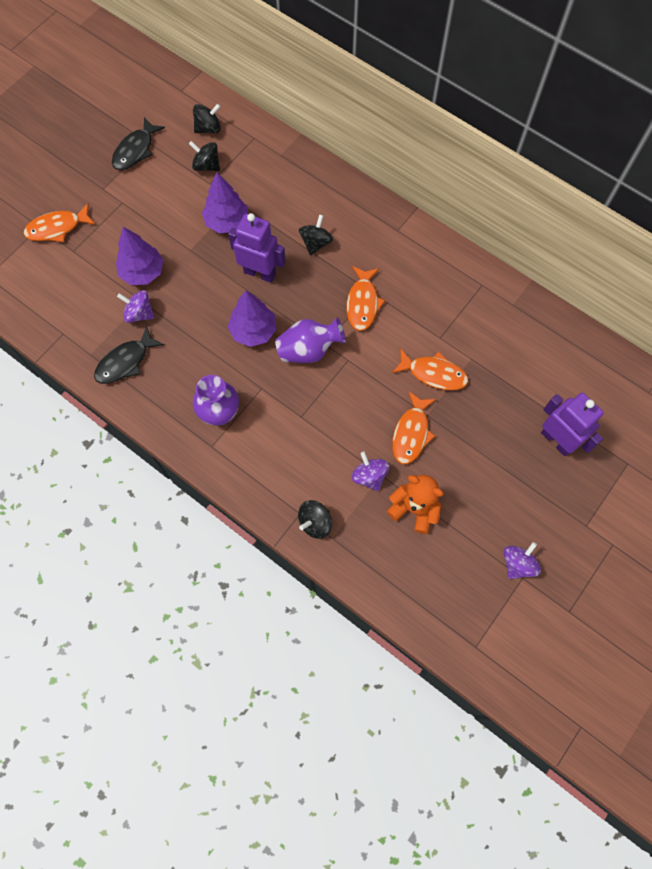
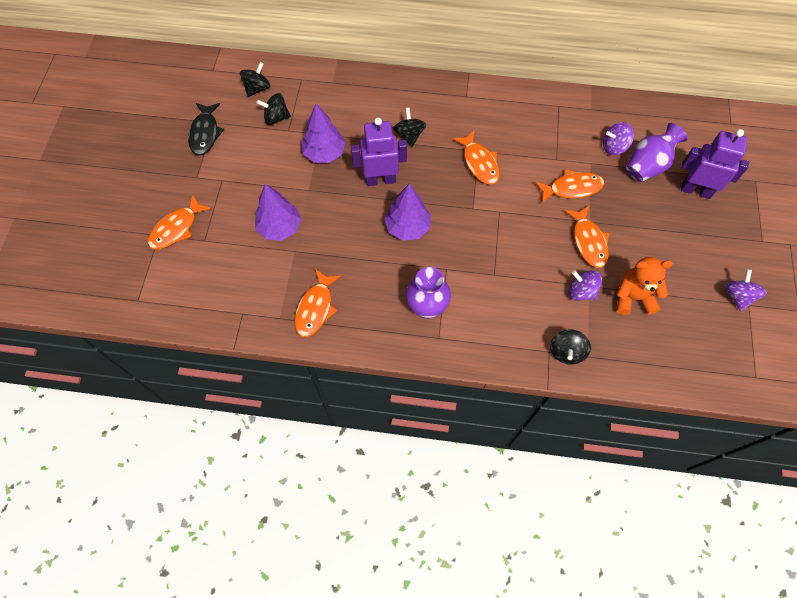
camera: 30 degrees left, 5 degrees down
(125, 362) = (315, 308): black fish -> orange fish
(139, 313) = (300, 262): purple spinning top -> purple spinning top (614, 147)
(309, 350) = (463, 219): purple vase -> purple vase (647, 165)

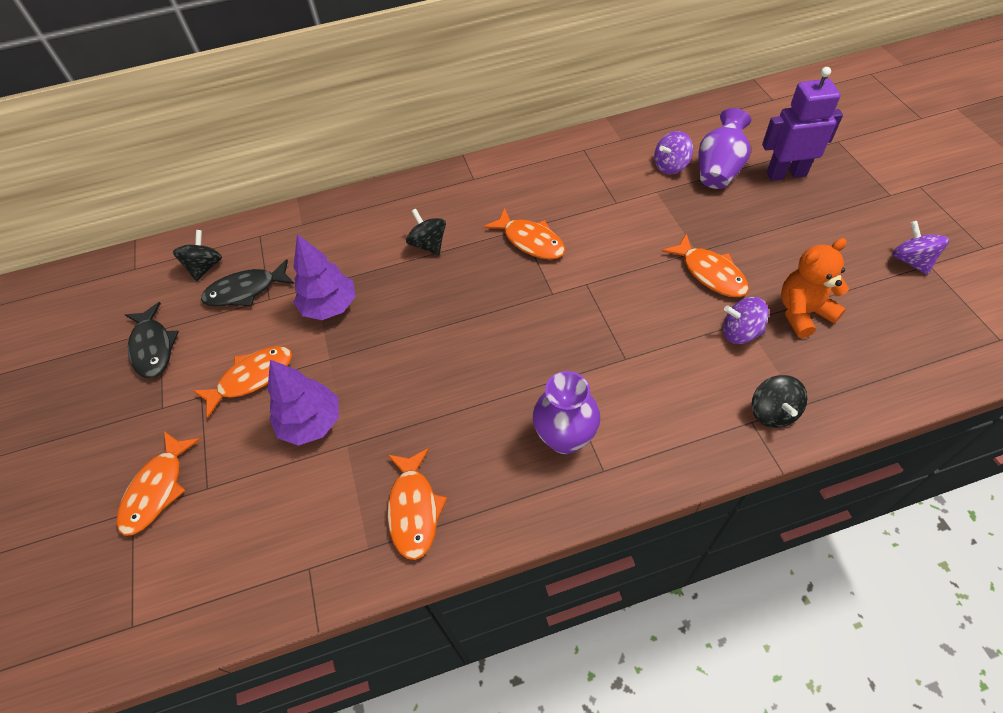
camera: 20 degrees left, 10 degrees down
(276, 118) = (246, 291): black spinning top -> black fish
(380, 180) = (419, 308): purple robot -> none
(407, 227) = (484, 349): purple tree -> none
(572, 188) = (653, 225): orange fish -> orange fish (252, 378)

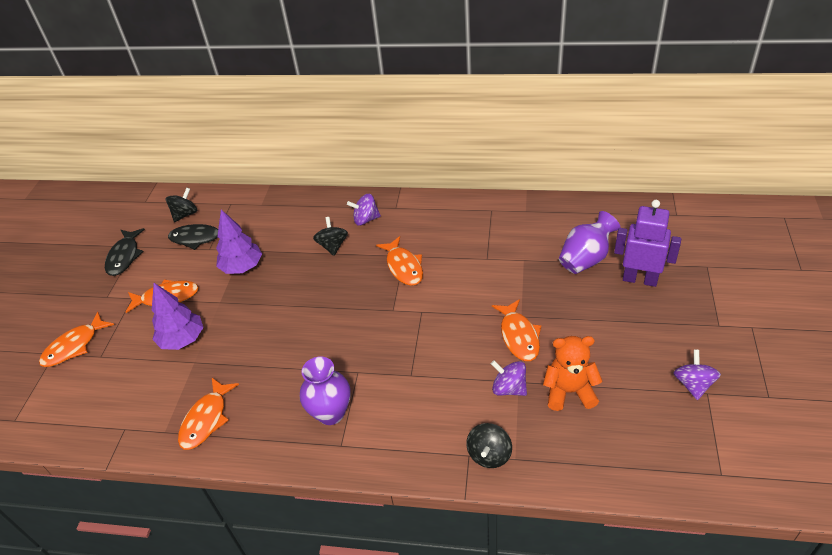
camera: 25 degrees right, 10 degrees down
(670, 166) = (549, 244): purple spinning top -> purple spinning top (366, 219)

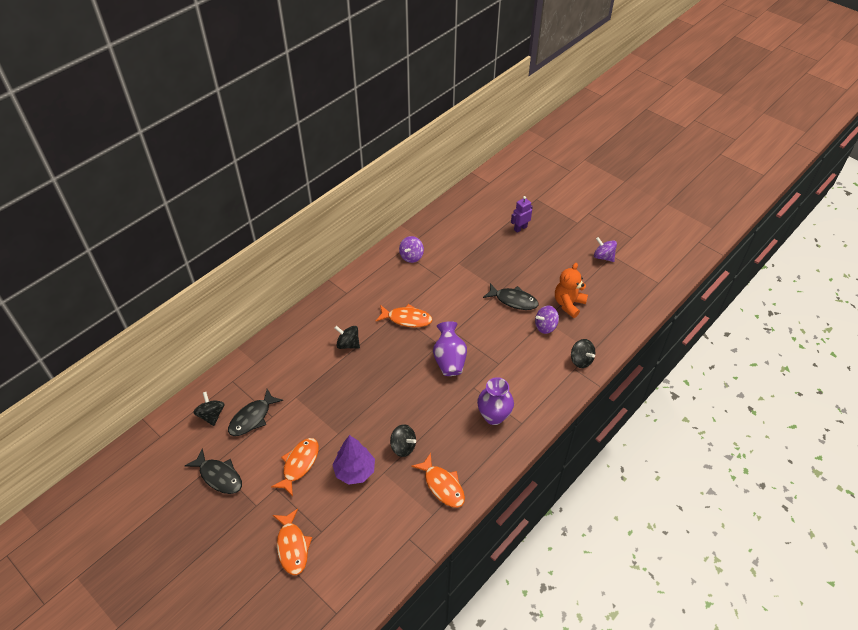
camera: 60 degrees left, 5 degrees up
(235, 359) = (403, 447): none -> black spinning top
(242, 267) = (315, 404): purple tree -> none
(366, 219) = (341, 314): purple spinning top -> purple spinning top (411, 256)
(519, 336) = (513, 300): orange fish -> black fish
(586, 259) = (484, 238): purple vase -> purple vase (449, 360)
(640, 279) = (520, 228): purple robot -> purple robot, size x0.62

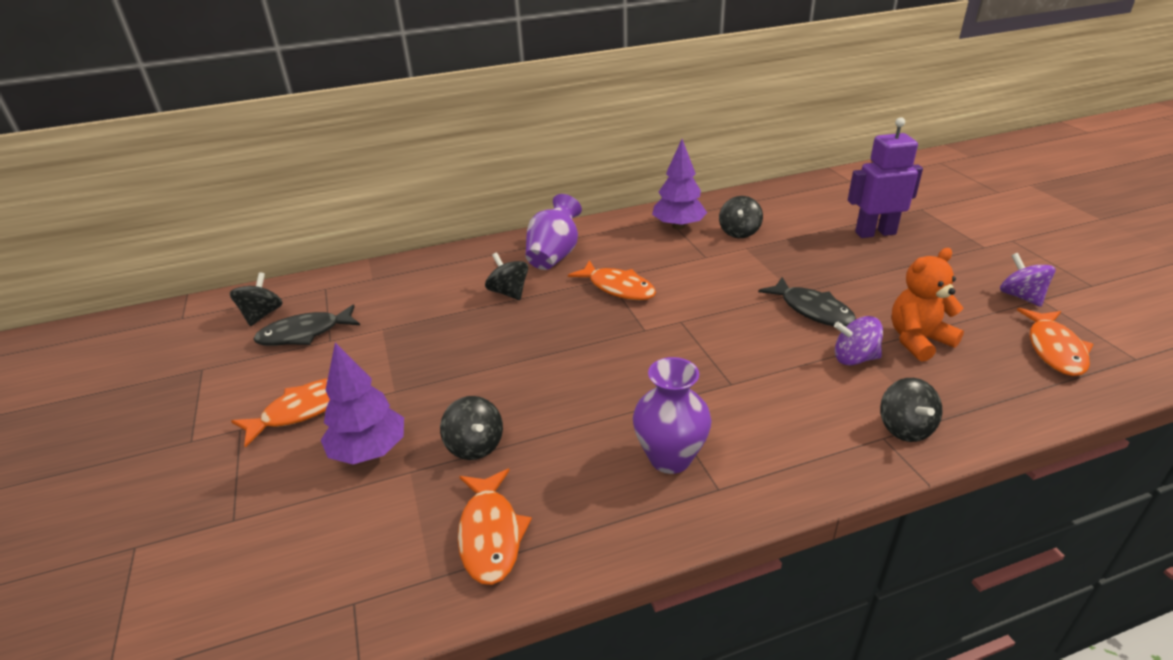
camera: 30 degrees right, 15 degrees down
(219, 476) = (190, 385): black fish -> none
(292, 546) = (171, 523): orange fish -> orange fish (1054, 349)
(411, 256) = (678, 226): purple spinning top -> purple tree
(448, 250) = (739, 232): none -> black spinning top
(449, 360) = (647, 353): purple vase -> purple vase (554, 255)
(520, 228) = (875, 233): purple robot -> purple robot, size x1.61

